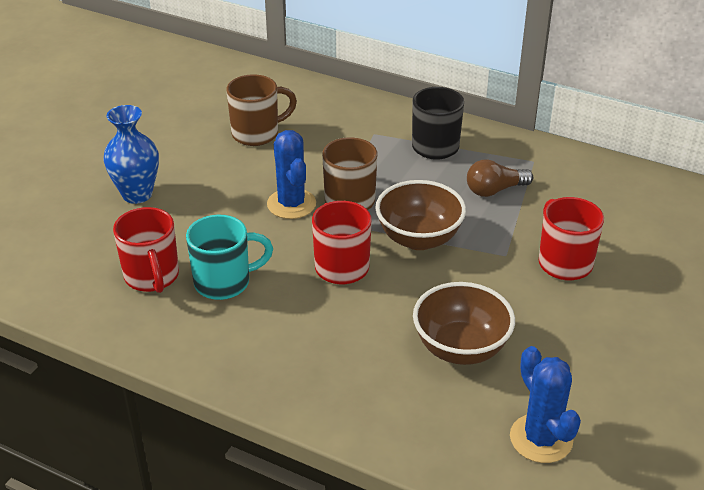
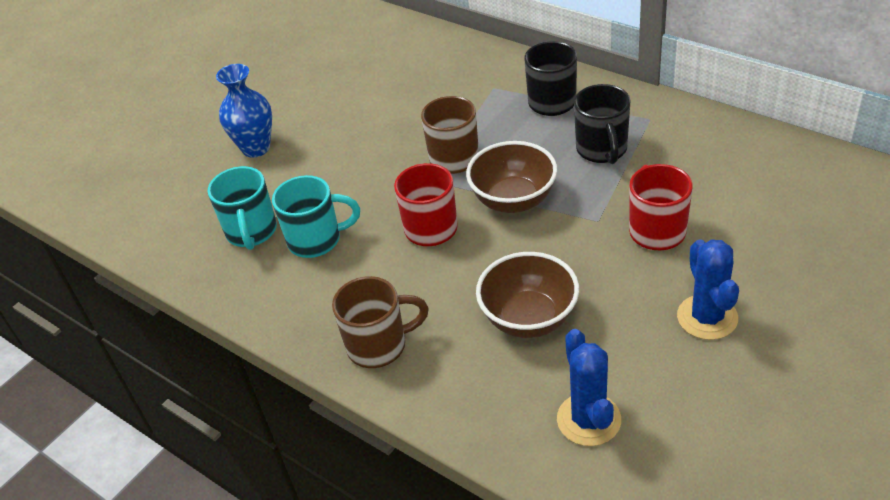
camera: 15 degrees right, 5 degrees up
(152, 277) = (252, 232): red mug -> turquoise mug
(257, 133) = (380, 87): brown mug -> brown mug (379, 345)
(291, 204) = (397, 161): blue cactus -> blue cactus (707, 317)
(494, 190) = (602, 150): brown light bulb -> black mug

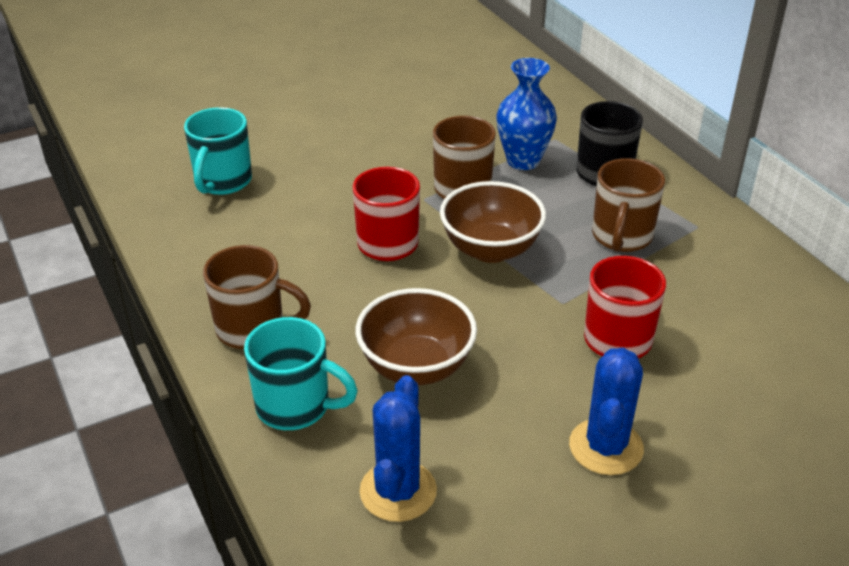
camera: 20 degrees right, 5 degrees down
(256, 148) = (286, 111): blue vase -> blue vase (523, 161)
(316, 240) = (274, 211): turquoise mug -> turquoise mug (295, 407)
(602, 150) = (621, 237): black mug -> brown mug

